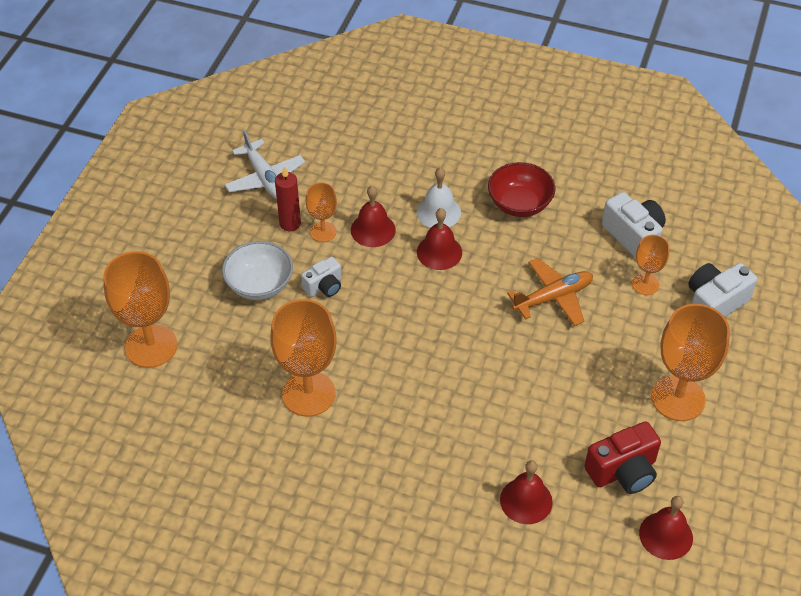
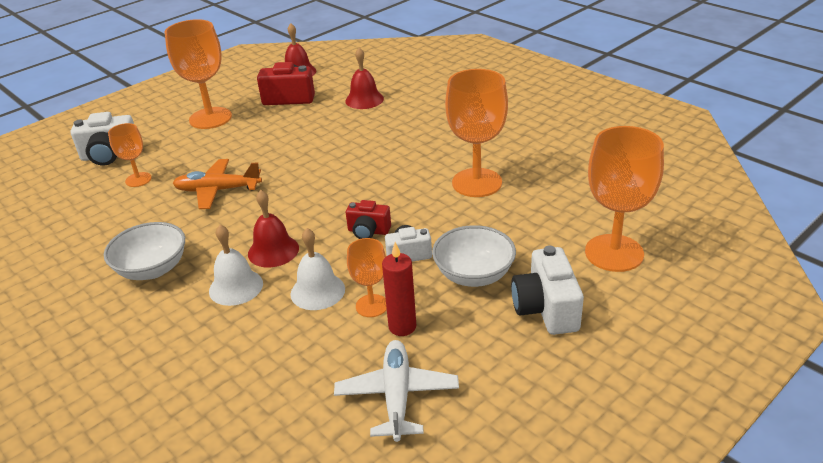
camera: 150 degrees left, 15 degrees down
(373, 230) = (317, 291): red bell -> white bell
(374, 298) = (368, 231): none -> red camera
(519, 204) = (152, 269): red bowl -> white bowl
(633, 236) = (97, 213): white camera -> white camera (546, 309)

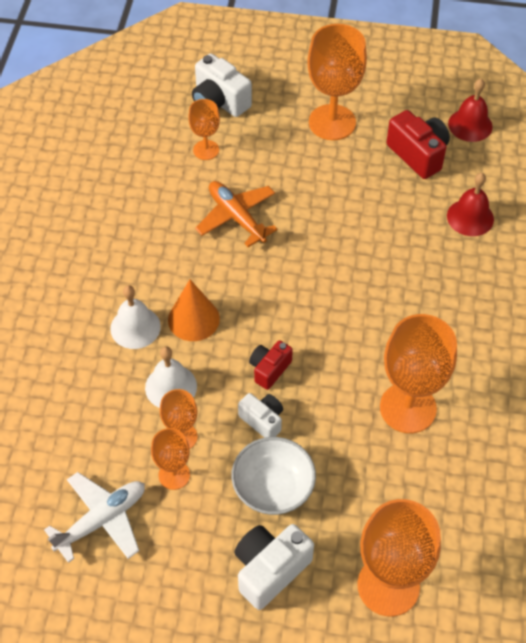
camera: 50 degrees right, 20 degrees up
(152, 269) = (114, 256): white bowl -> none
(273, 251) = (193, 319): red bell -> orange cone
(368, 231) = (269, 369): red camera -> red camera turned 60 degrees clockwise
(402, 327) = (174, 475): red candle -> orange goblet

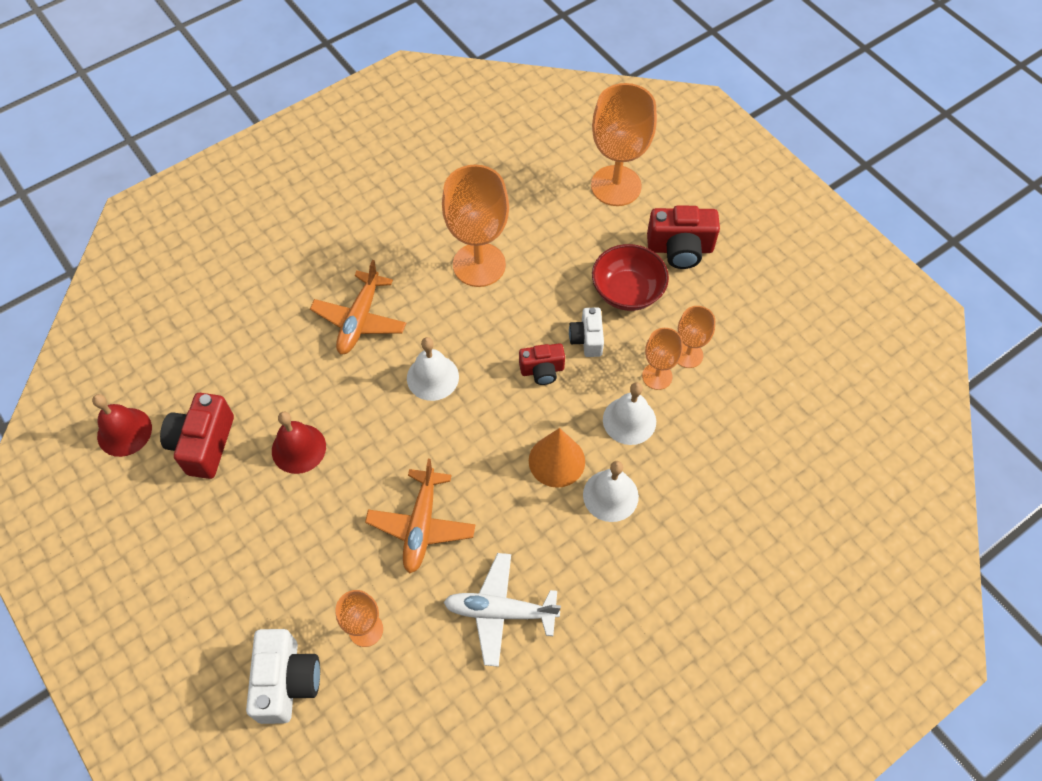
camera: 135 degrees left, 5 degrees up
(102, 520) = (767, 367): white plane -> white plane (500, 611)
(270, 569) = (680, 249): white camera -> red camera
(273, 488) = (627, 291): white bowl -> red bowl
(332, 122) = (223, 549): orange goblet -> none
(337, 301) = (432, 377): none -> white bell
(433, 296) = (360, 320): none -> orange plane
(470, 217) = (248, 353): red bell -> red bell (298, 448)

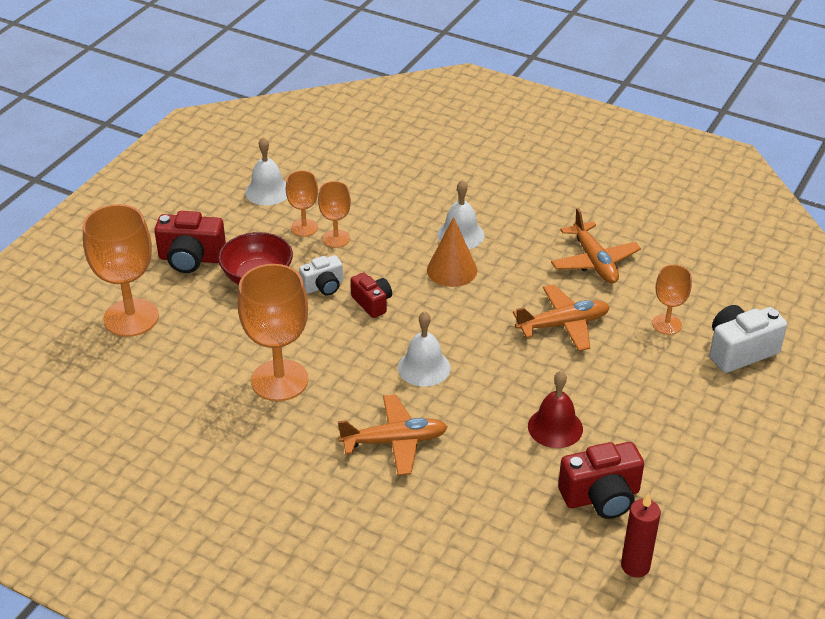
camera: 115 degrees left, 20 degrees down
(124, 432) = (635, 566): red bell -> red candle
(500, 611) = (594, 261): white plane -> orange plane
(629, 420) = (388, 242): white bell -> white bell (267, 191)
(680, 249) = (191, 259): red camera -> red camera turned 120 degrees clockwise

